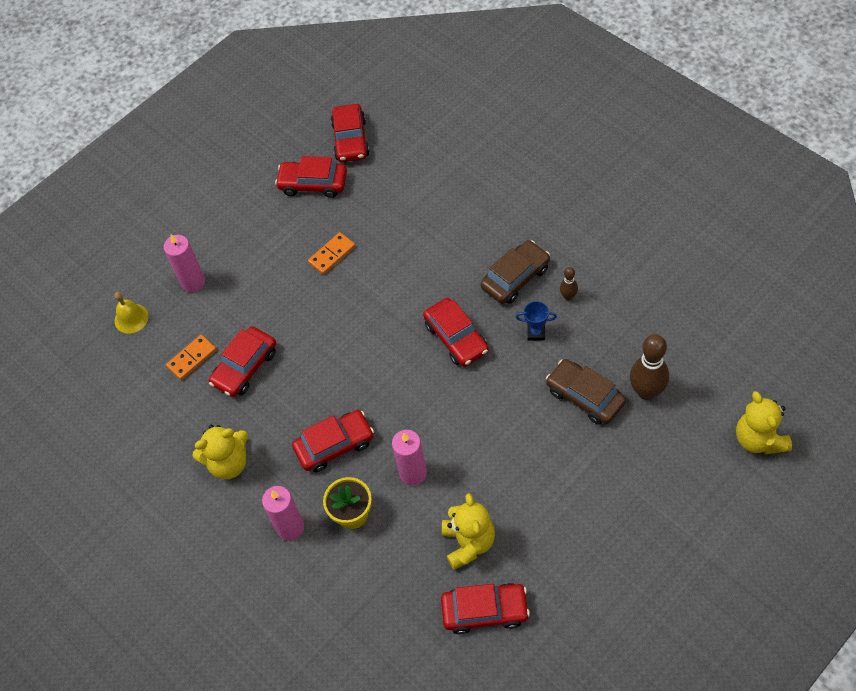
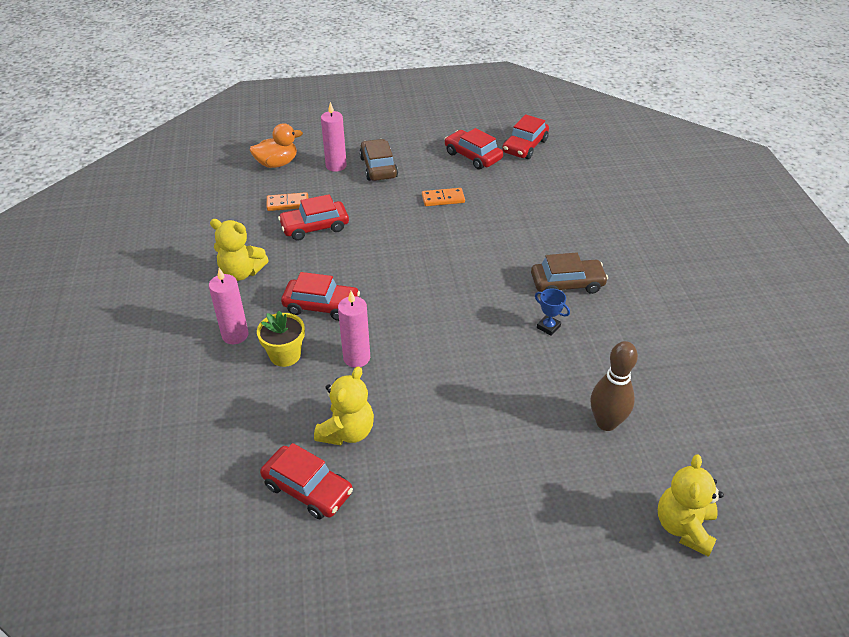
camera: 30 degrees right, 15 degrees down
(131, 318) = (277, 163): yellow bell -> orange duck
(456, 338) = (481, 294): red car -> none
(568, 296) = (599, 319): brown bowling pin -> none
(585, 396) = (547, 393): brown car -> brown car (378, 167)

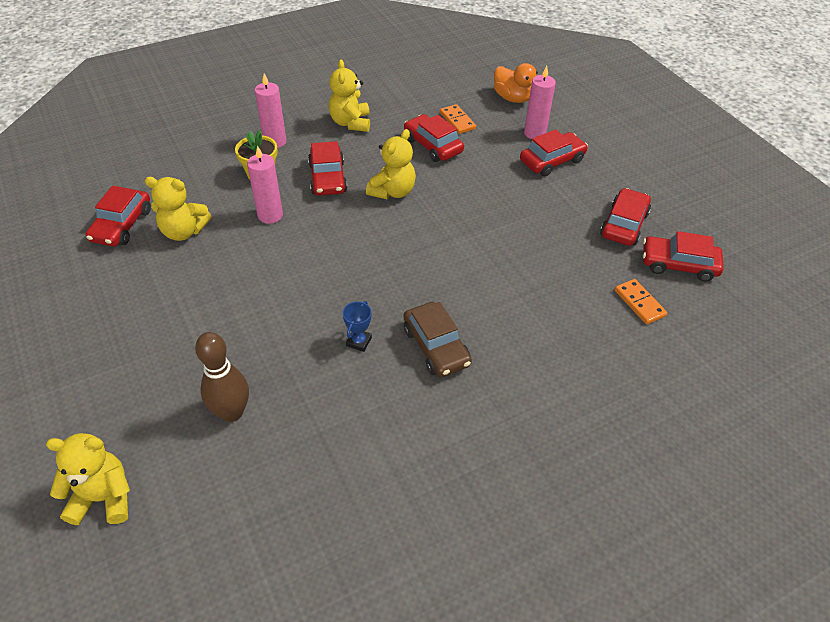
camera: 70 degrees right, 5 degrees up
(367, 266) = (393, 191): none -> yellow teddy bear
(378, 167) = (552, 161): brown car -> red car
(443, 199) = (528, 218): orange domino -> orange domino (639, 303)

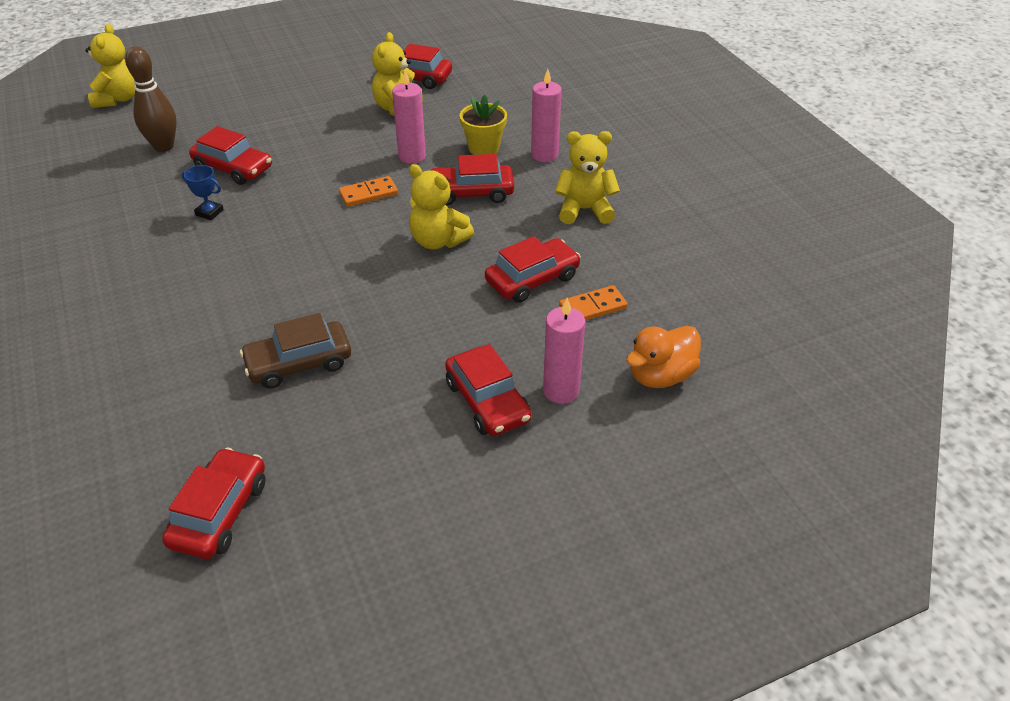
camera: 95 degrees right, 5 degrees down
(436, 347) = (179, 262): brown car -> brown car (299, 363)
(624, 224) = (323, 463): red car -> red car (233, 168)
(639, 303) = (166, 448): orange domino -> orange domino (368, 194)

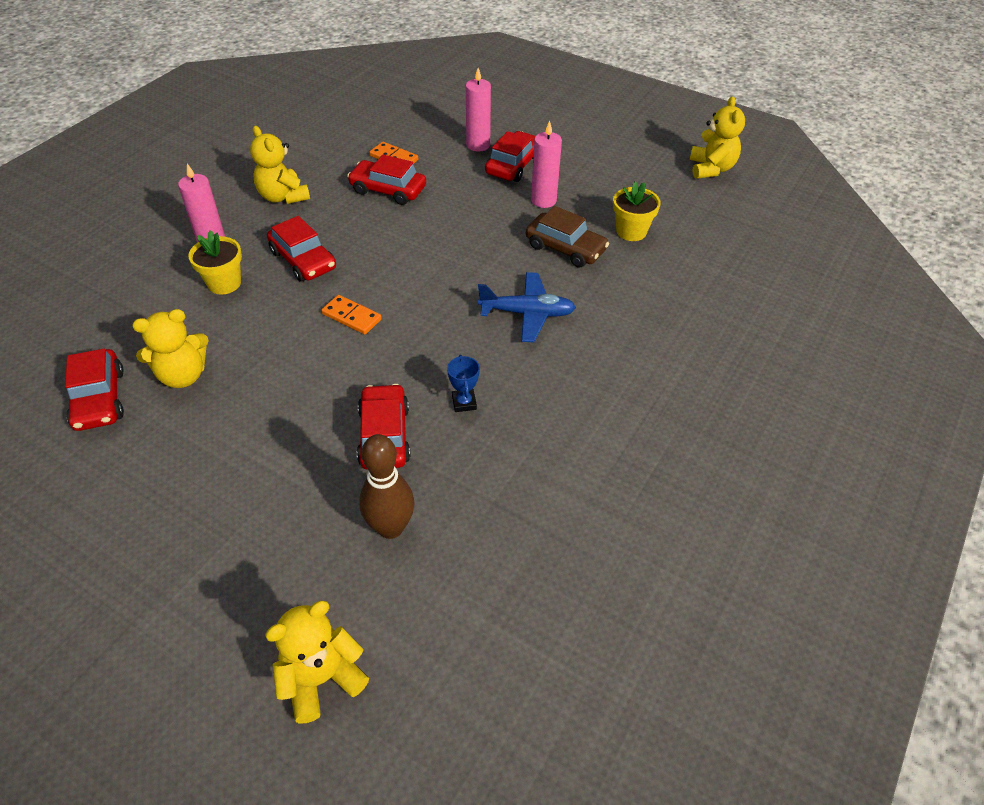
camera: 125 degrees left, 5 degrees up
(220, 513) = (689, 216): red car -> none
(249, 289) = (527, 313): none -> blue plane
(260, 435) = (631, 231): none -> yellow flower pot
(412, 156) = (270, 320): pink candle -> pink candle (543, 200)
(438, 241) = (383, 248): yellow teddy bear -> yellow teddy bear (711, 169)
(660, 376) = (431, 119): orange duck -> none

